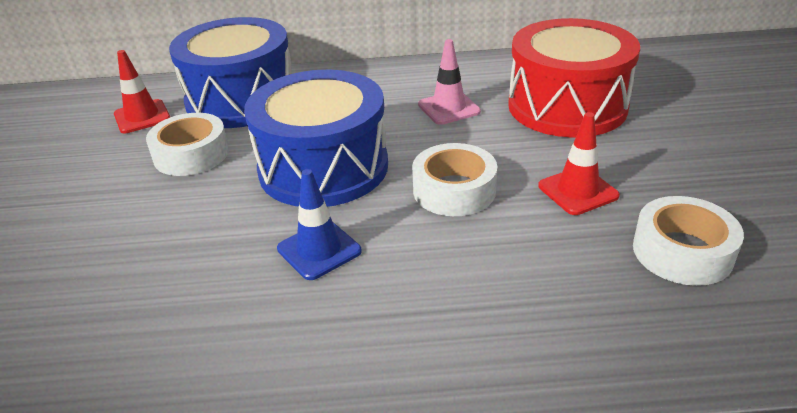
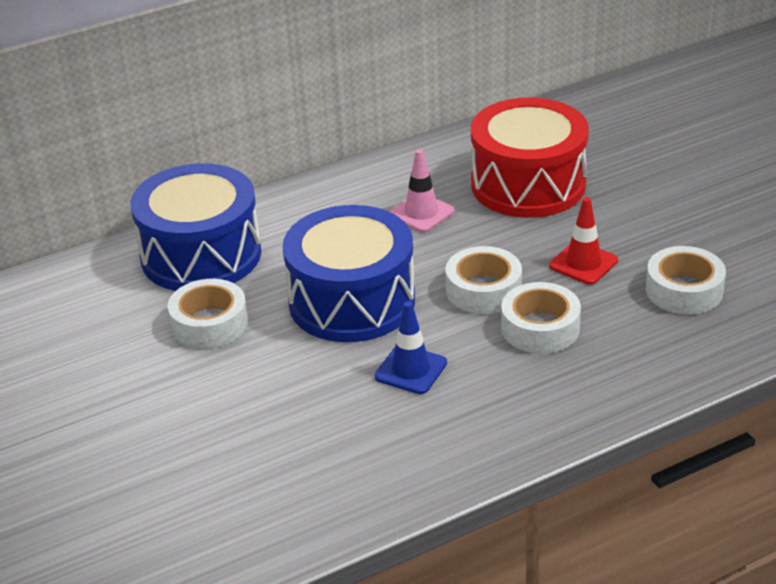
camera: 25 degrees left, 0 degrees up
(142, 117) = (111, 300): red traffic cone -> none
(485, 246) = (540, 328): none -> white tape

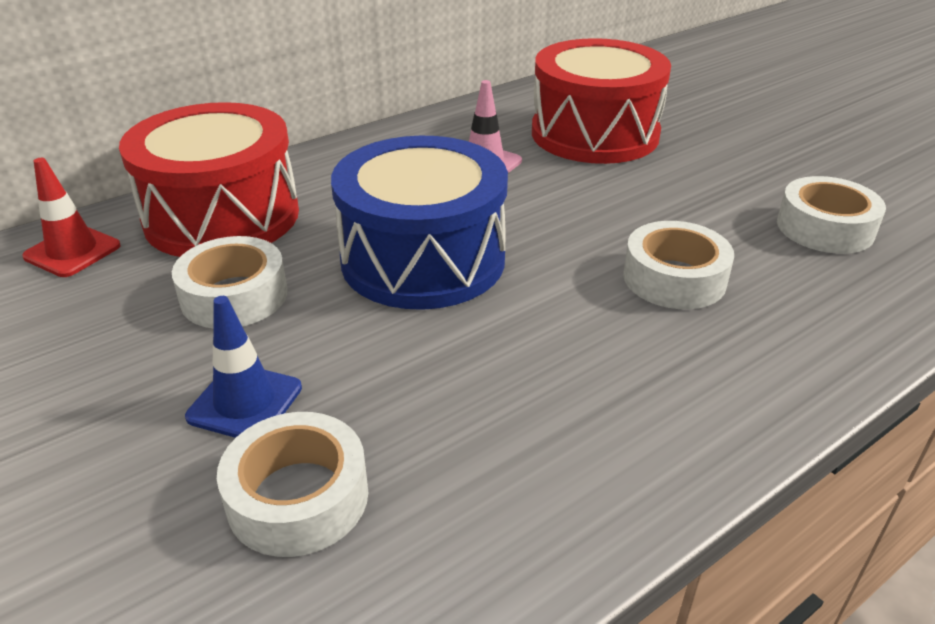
camera: 10 degrees left, 0 degrees up
(201, 255) = (222, 216): blue drum -> red drum
(411, 370) = (523, 341): blue traffic cone -> blue traffic cone (245, 402)
(483, 290) = (585, 239): white tape -> white tape (298, 497)
(583, 263) = (692, 205): red traffic cone -> red traffic cone (72, 251)

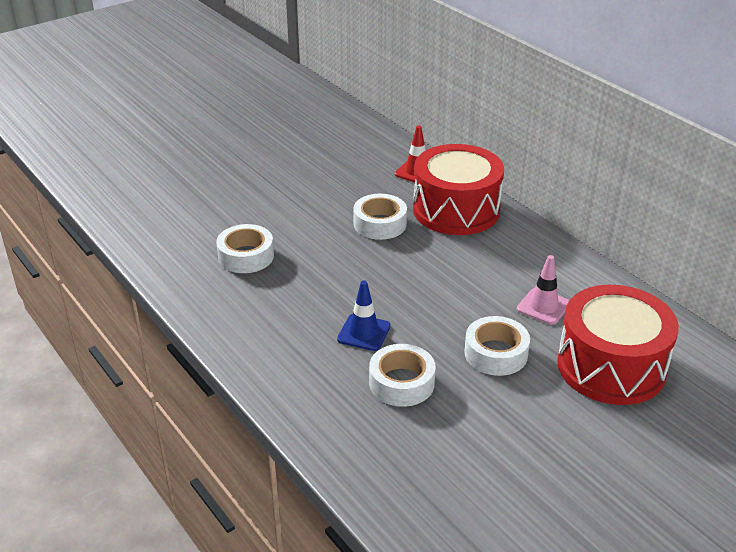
camera: 90 degrees right, 0 degrees up
(245, 402) = (301, 237): blue traffic cone -> blue traffic cone (364, 333)
(423, 259) = (416, 282): blue drum -> none
(825, 228) = (473, 475): white tape -> white tape (496, 353)

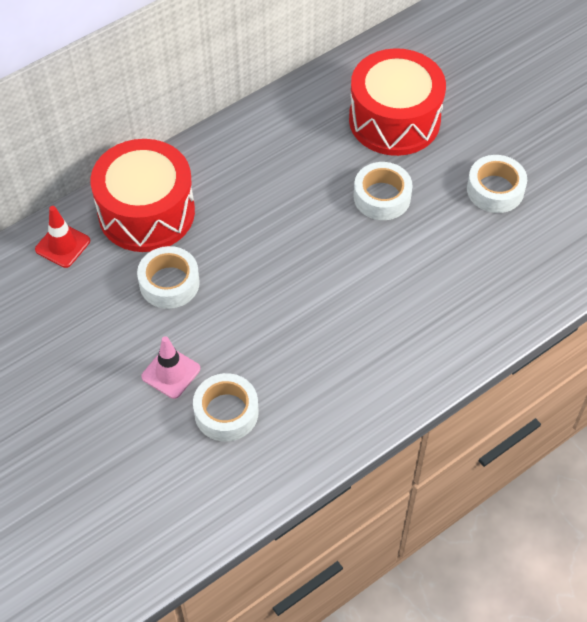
camera: 90 degrees left, 20 degrees up
(364, 333) = (356, 298): blue traffic cone -> none
(401, 383) = (425, 268): white tape -> white tape (495, 190)
(543, 306) = (314, 156): pink traffic cone -> pink traffic cone (171, 373)

